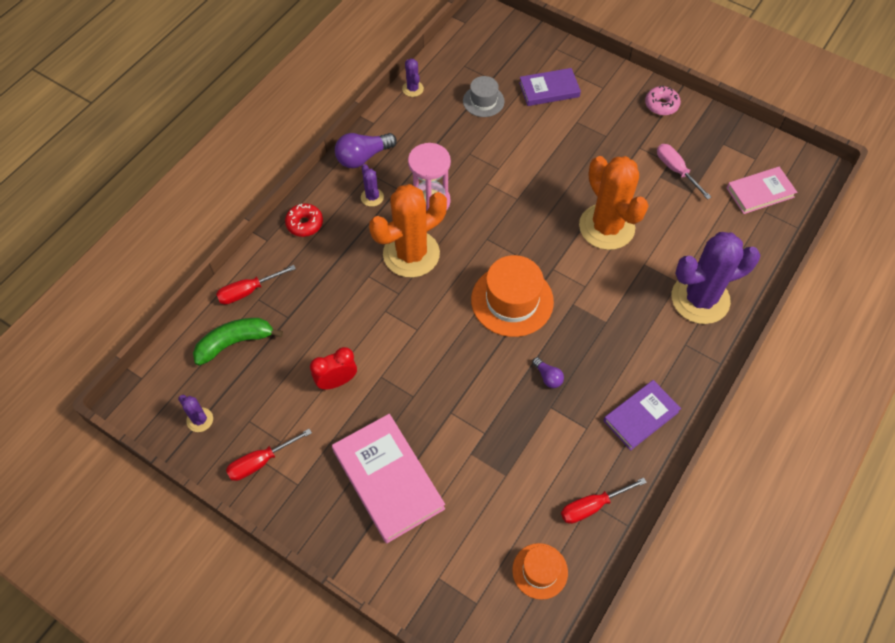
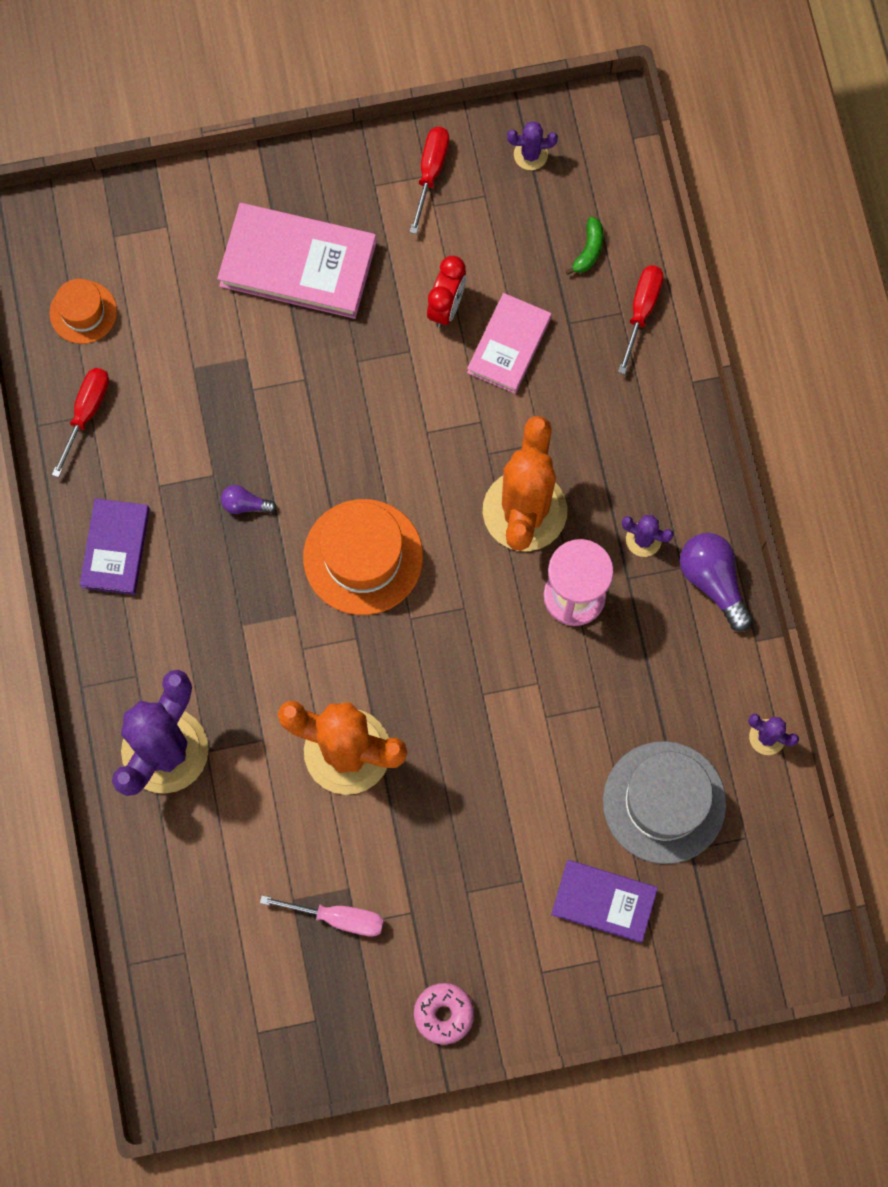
camera: 135 degrees right, 15 degrees up
(235, 343) = (588, 250): green banana -> green banana, size x0.54
(304, 224) = (676, 438): red donut -> none
(363, 157) = (713, 581): purple light bulb -> purple light bulb turned 45 degrees counterclockwise
(483, 101) = (664, 802): grey hat -> grey hat, size x1.73
(549, 90) = (604, 901): purple book -> purple book turned 75 degrees clockwise
(760, 192) = (212, 979): pink book -> pink book (509, 345)

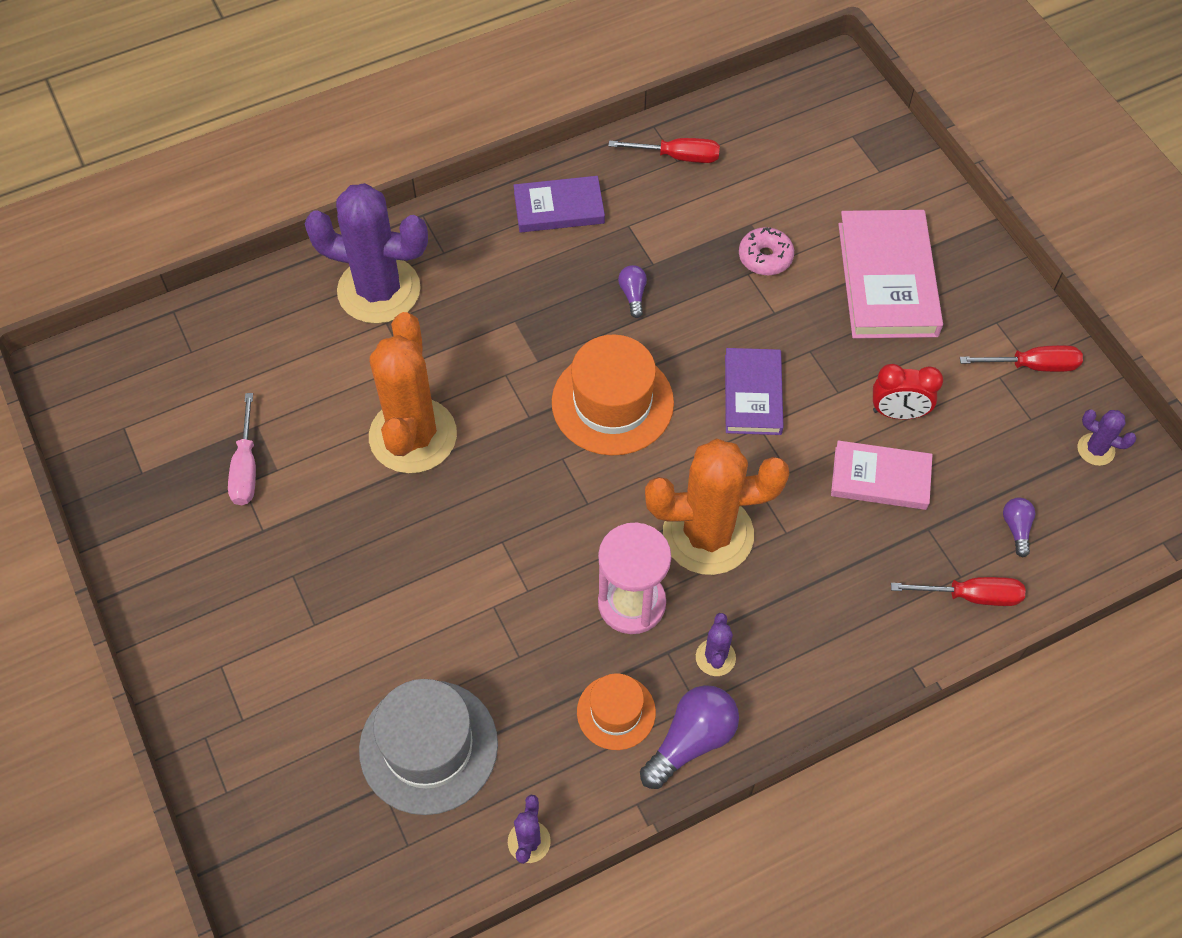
camera: 75 degrees right, 15 degrees down
(83, 312) = (771, 131): orange hat -> orange hat (616, 712)
(443, 1014) = (164, 583): pink donut -> pink donut (765, 257)
(530, 154) = (1095, 449): purple cactus -> purple cactus turned 45 degrees counterclockwise
(588, 250) = (1016, 528): green banana -> purple light bulb
(604, 901) = (307, 710): purple book -> purple book (753, 394)

